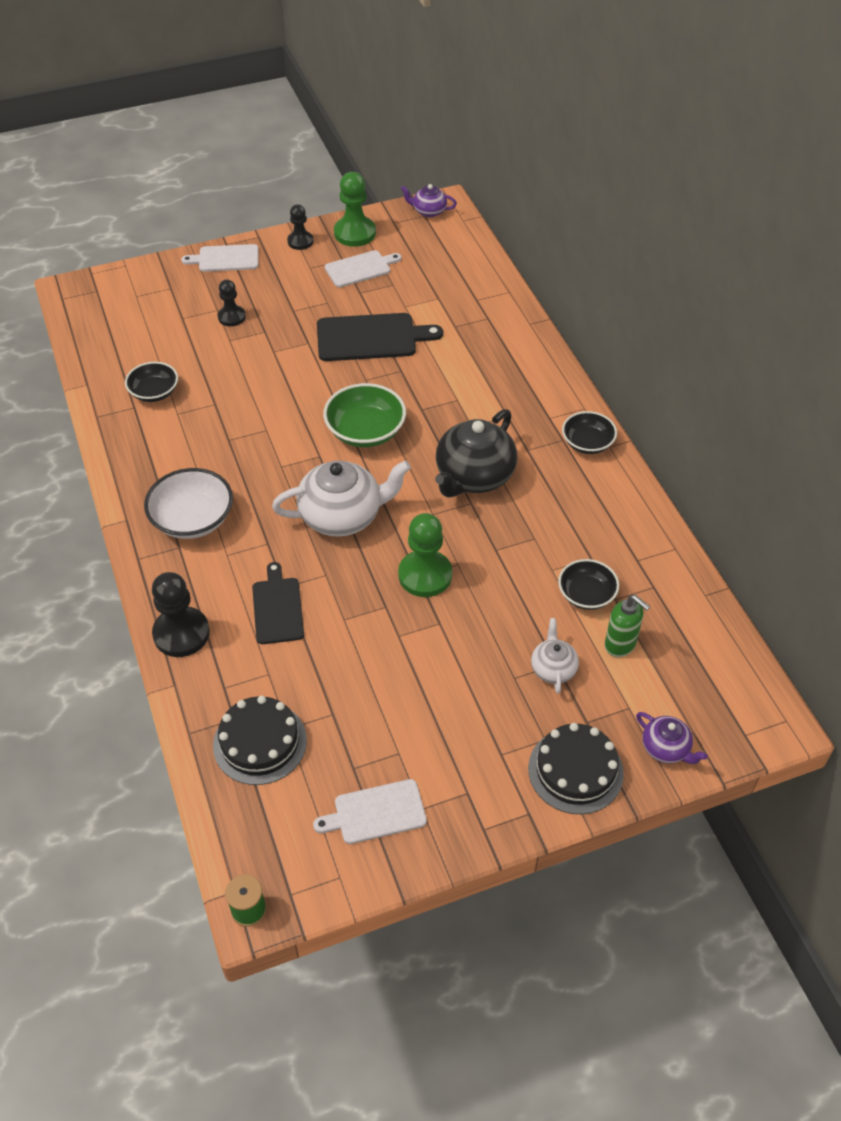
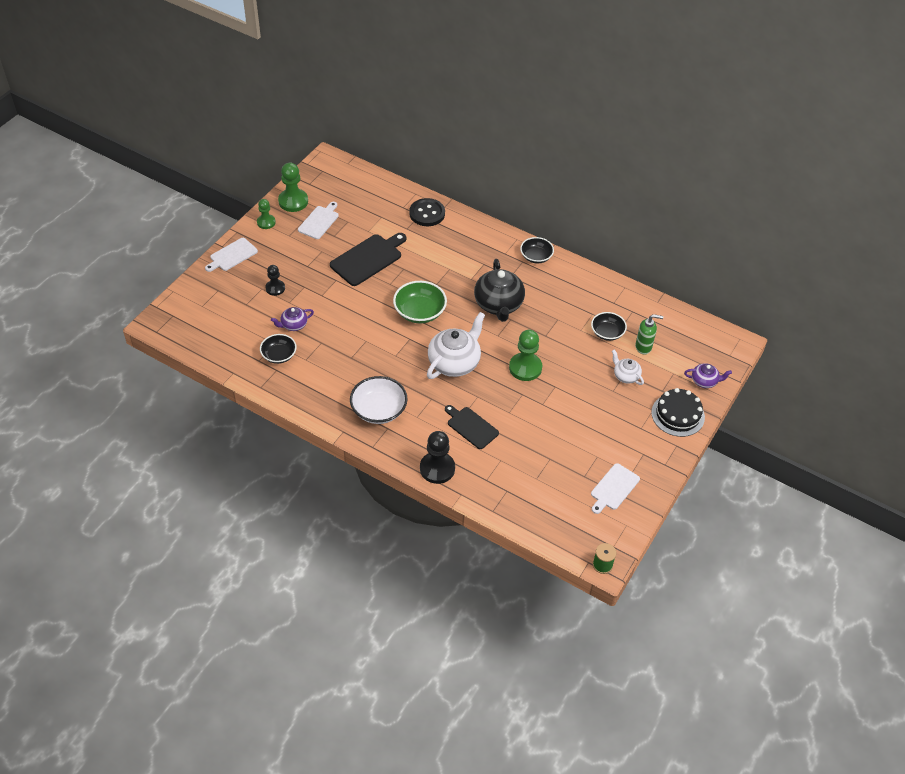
camera: 40 degrees left, 0 degrees up
(260, 742) = (530, 493): black cake -> none
(300, 241) = (266, 222): black pawn -> green pawn
(428, 211) = (322, 167): purple teapot -> purple teapot (293, 325)
(498, 321) = (427, 213): none -> black button

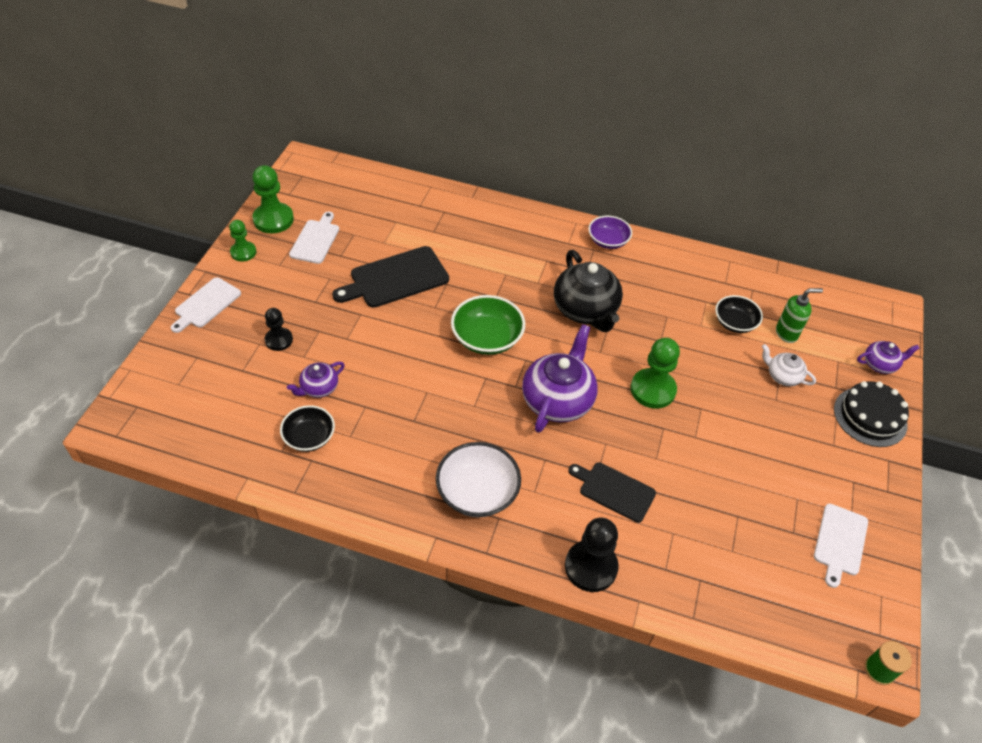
camera: 15 degrees left, 0 degrees up
(368, 259) = (395, 278): black cutting board -> black cutting board turned 150 degrees counterclockwise
(427, 213) = (453, 208): black button -> none
(454, 362) = (558, 400): white teapot -> purple teapot
(536, 257) = (608, 241): black bowl -> purple bowl

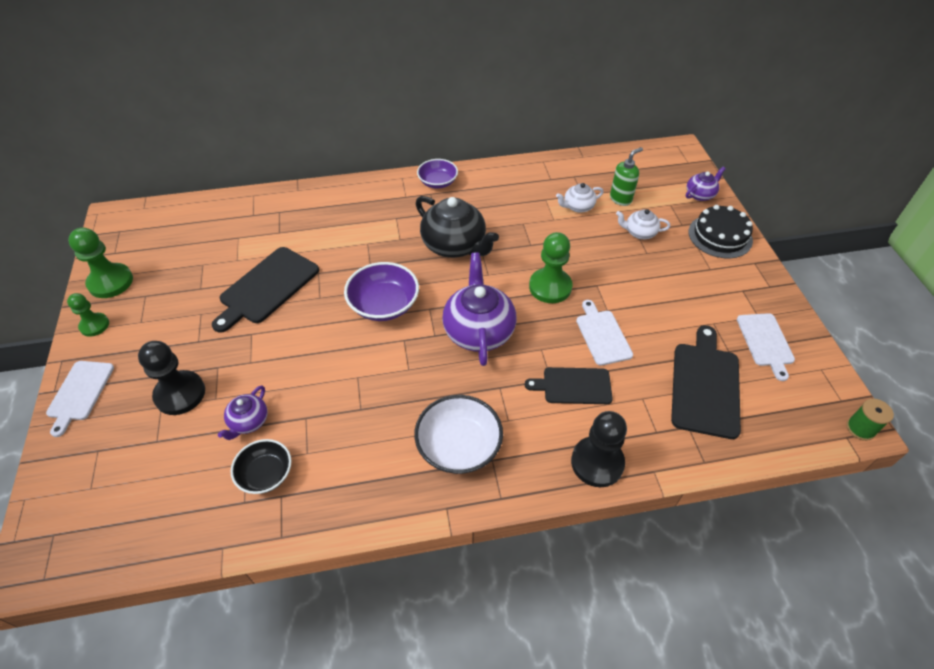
camera: 25 degrees left, 0 degrees up
(279, 340) = (180, 394): black pawn -> black pawn, size x1.63
(315, 240) = (166, 284): white cutting board -> white cutting board (602, 335)
(487, 338) = (384, 305): green bowl -> purple bowl
(735, 323) = (578, 207): black bowl -> white teapot
(744, 552) = (705, 385): none -> black cutting board

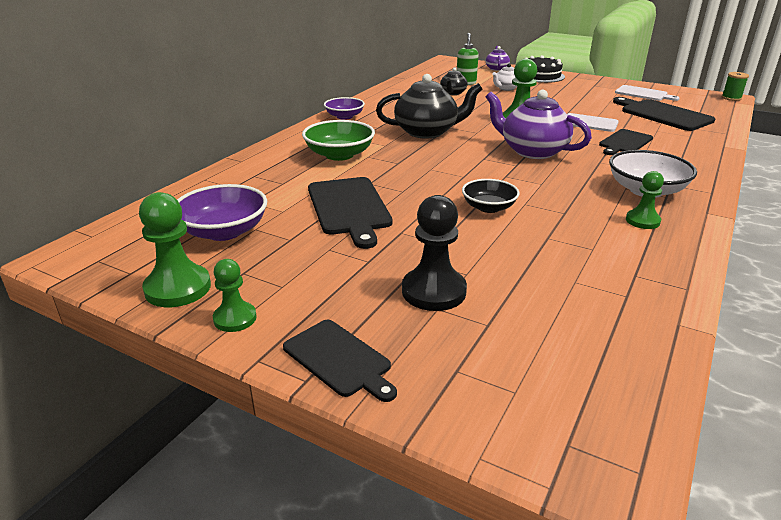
camera: 50 degrees left, 20 degrees down
(79, 393) = (339, 359): white cutting board -> black cutting board
(248, 422) = (521, 265): purple teapot -> none
(266, 474) = (600, 275): black bowl -> black bowl (488, 207)
(355, 227) = (339, 155): none -> green bowl
(384, 305) = (453, 171): purple bowl -> purple bowl (224, 231)
(387, 466) = (642, 221): none -> green pawn
(578, 207) = (453, 93): white teapot -> black teapot
(597, 463) = (703, 157): black pawn -> none

